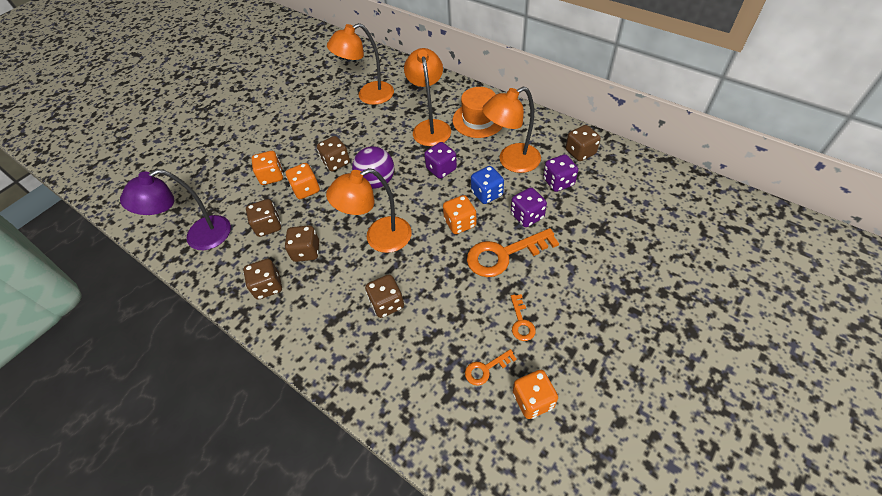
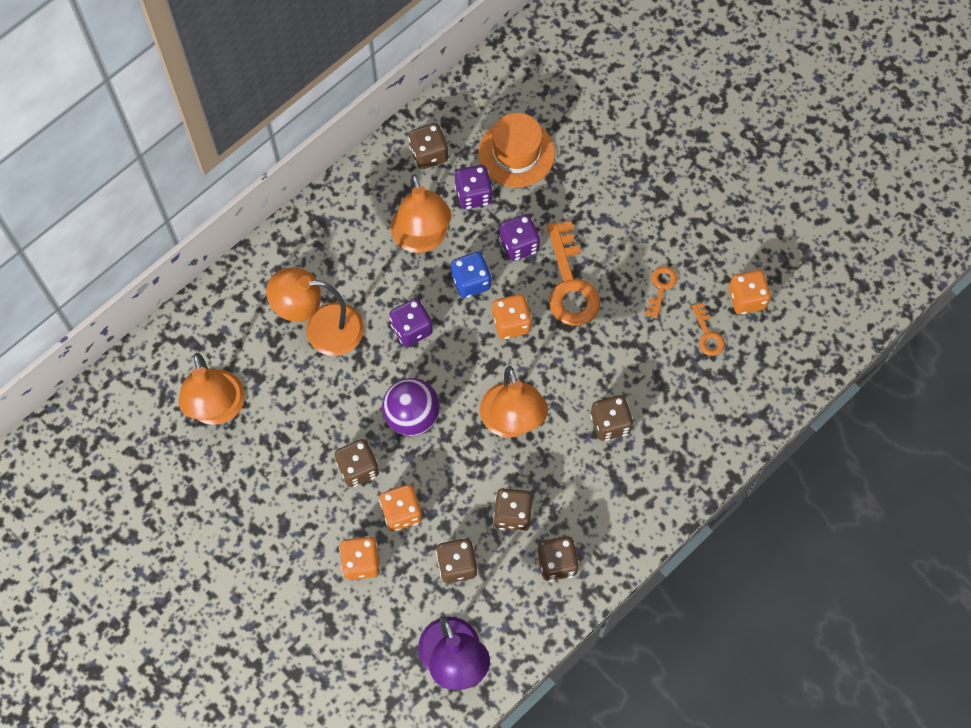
camera: 85 degrees left, 15 degrees up
(478, 120) = (326, 261): orange hat -> orange hat (516, 153)
(521, 322) = (661, 288): orange key -> orange key turned 75 degrees counterclockwise

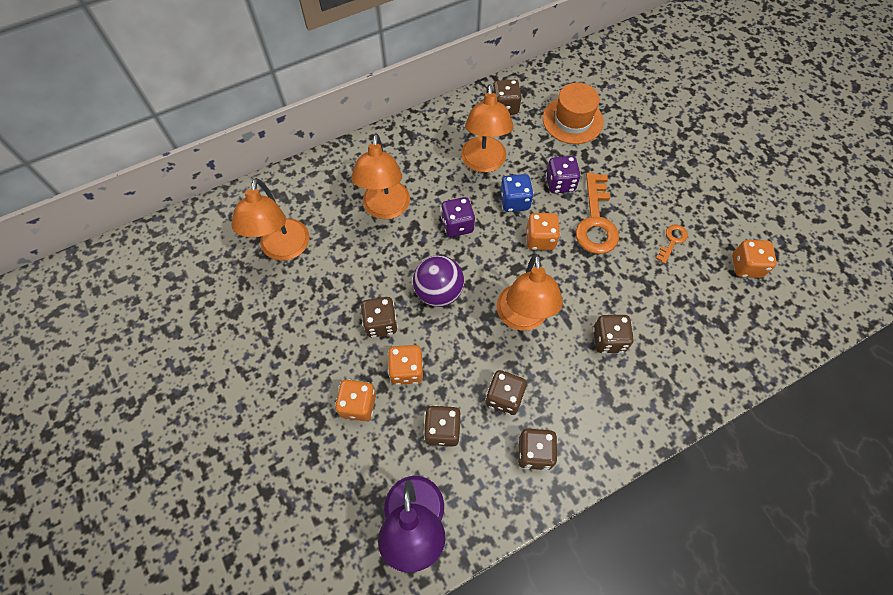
camera: 15 degrees right, 5 degrees down
(321, 329) = (385, 209): orange lamp -> orange lamp turned 105 degrees counterclockwise
(473, 194) = (532, 141): purple dice -> none
(707, 334) = (707, 287): orange key -> none

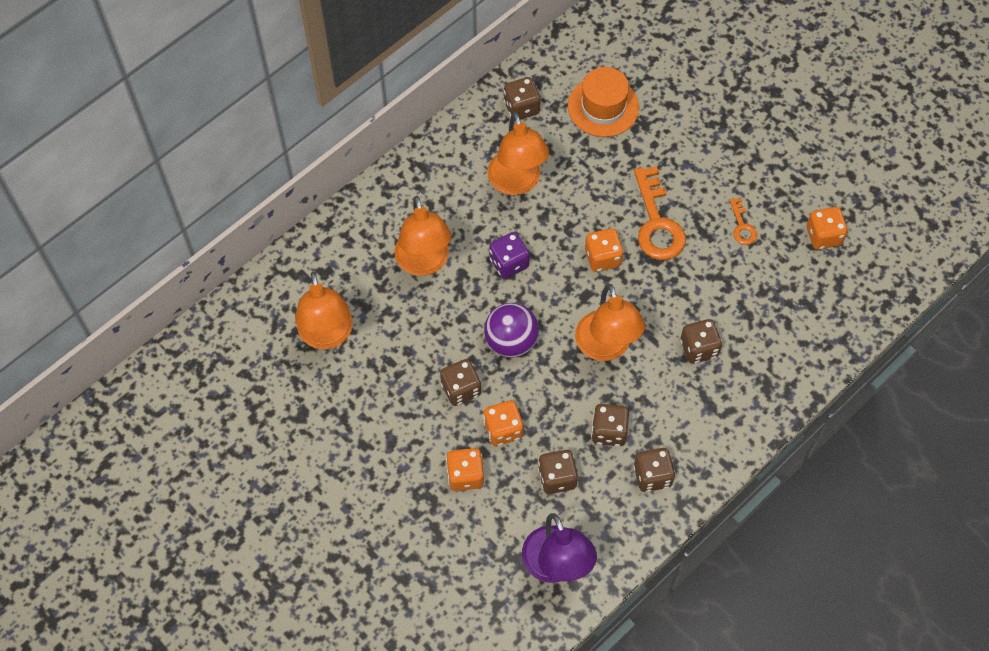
camera: 15 degrees left, 0 degrees up
(514, 201) = (563, 221): blue dice -> none
(560, 183) = (608, 188): purple dice -> none
(672, 241) = (742, 226): orange key -> orange key turned 150 degrees clockwise

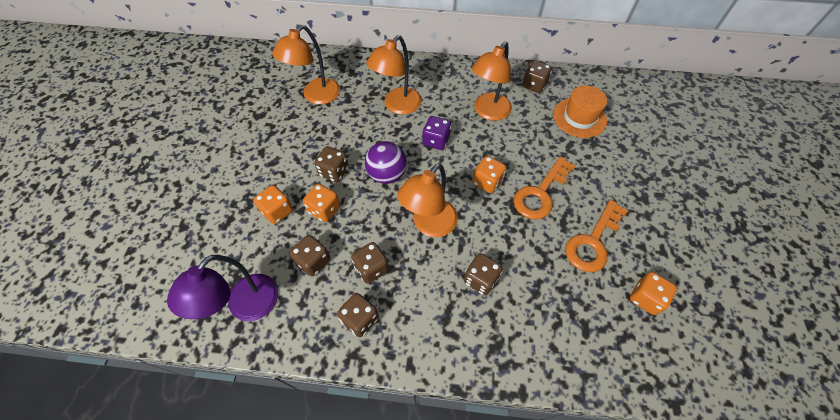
camera: 50 degrees right, 5 degrees down
(742, 226) = (593, 241): orange key -> orange key, size x1.99

